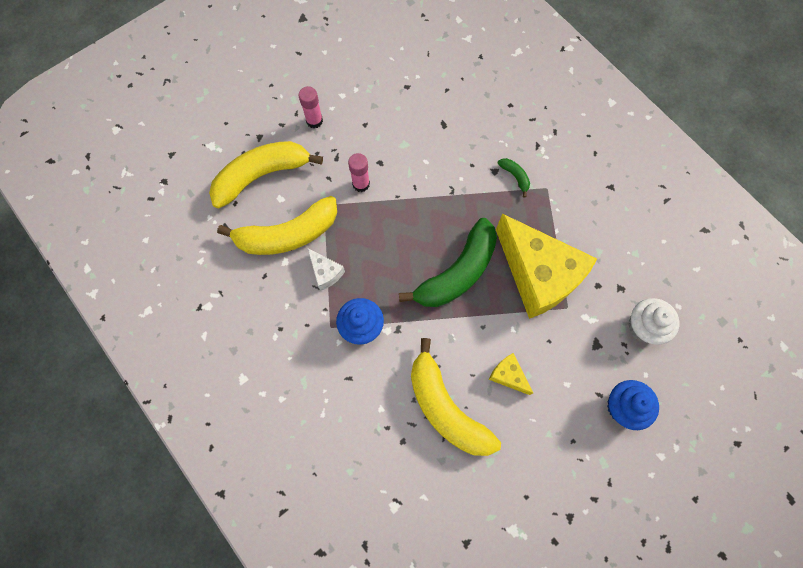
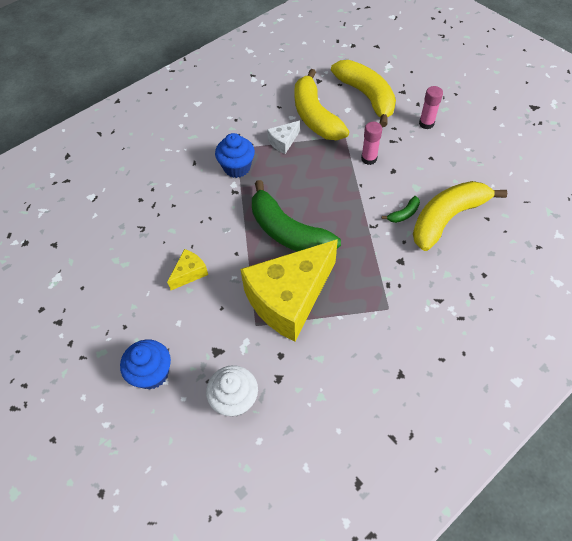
camera: 90 degrees right, 15 degrees down
(445, 407) = (164, 227): yellow banana -> yellow banana (447, 218)
(515, 177) = (397, 279): green banana -> green banana (403, 214)

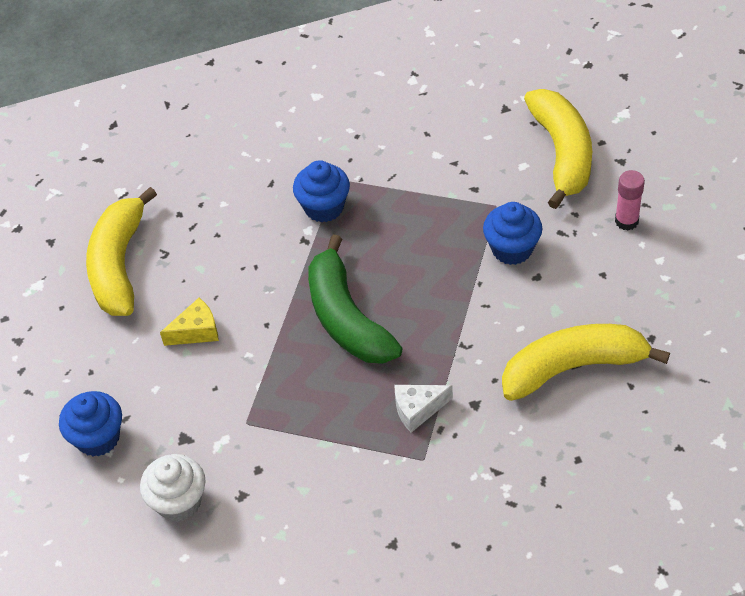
camera: 25 degrees right, 5 degrees down
(283, 142) = (405, 189): white cheese -> white cheese (418, 410)
(289, 299) = (303, 405): yellow cheese -> none
(315, 116) = (470, 163): yellow banana -> yellow banana (119, 265)
(369, 159) = (512, 249): pink glue stick -> blue cupcake
(403, 214) = (516, 342): green banana -> none

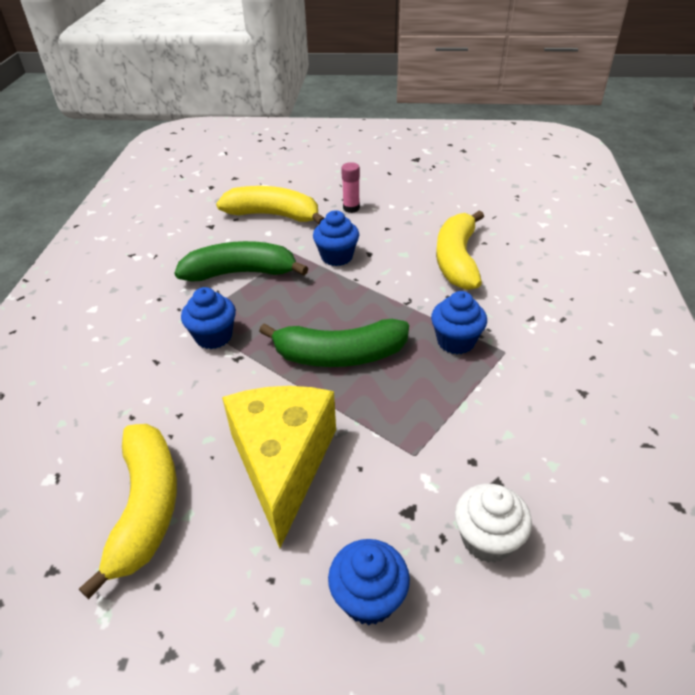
camera: 70 degrees left, 10 degrees down
(119, 265) = (146, 507): yellow banana -> yellow banana turned 120 degrees counterclockwise
(196, 331) = (282, 463): yellow cheese -> yellow cheese, size x2.41
(418, 410) = (456, 341): white cheese -> blue cupcake
(433, 179) = (241, 273): none -> green banana

